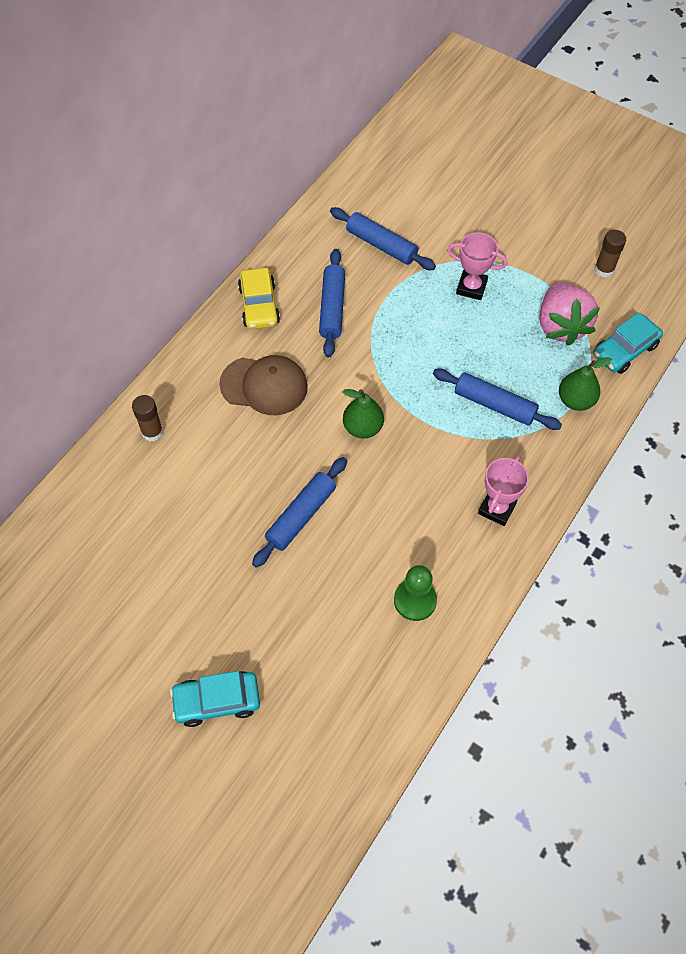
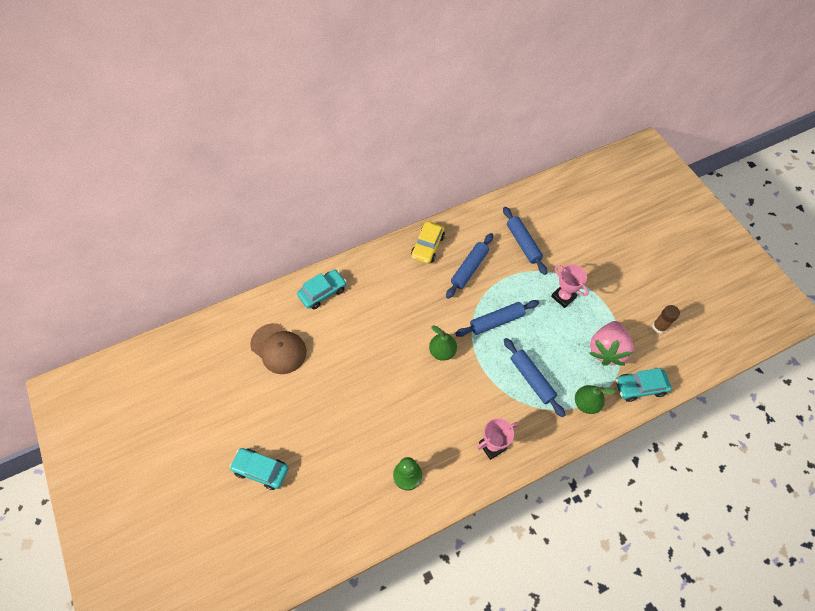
camera: 30 degrees right, 0 degrees up
(152, 432) = (322, 292): brown glue stick -> turquoise car
(264, 385) = (401, 296): brown cap -> brown cap (278, 348)
(301, 516) = (374, 386): blue rolling pin -> blue rolling pin (496, 321)

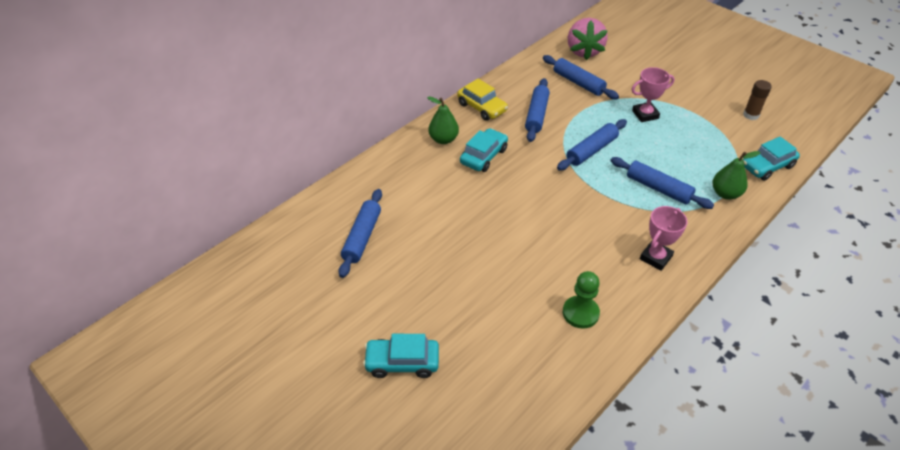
camera: 20 degrees left, 15 degrees down
(278, 348) = (362, 237): brown cap -> blue rolling pin
(322, 292) = (387, 173): turquoise car -> turquoise car (483, 156)
(427, 246) = (482, 107): yellow car -> yellow car turned 45 degrees counterclockwise
(442, 351) = (551, 190): green pear -> green pear (443, 139)
(563, 297) = (645, 114): pink trophy -> pink trophy turned 45 degrees counterclockwise
(606, 350) = (715, 145): pink strawberry -> pink strawberry (584, 51)

